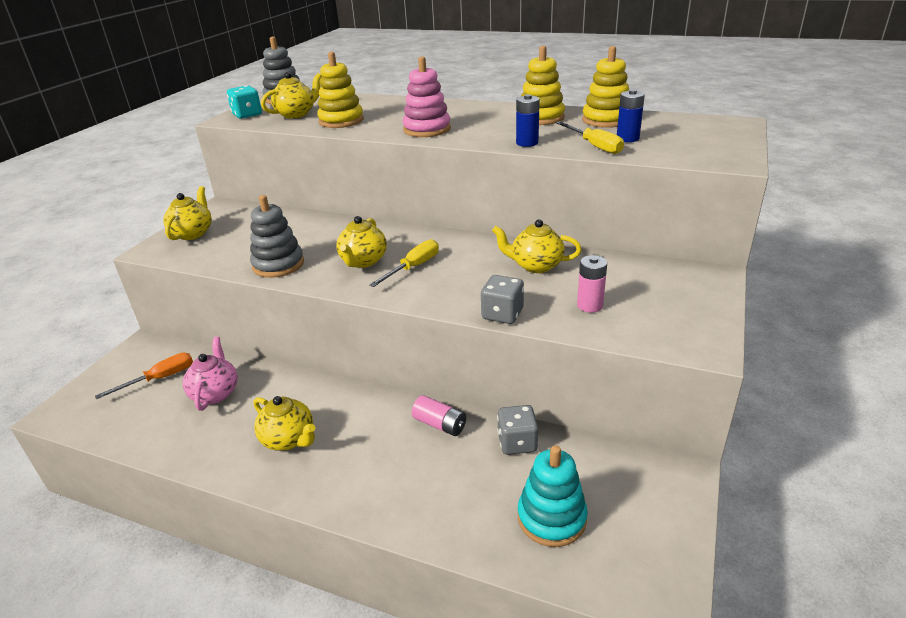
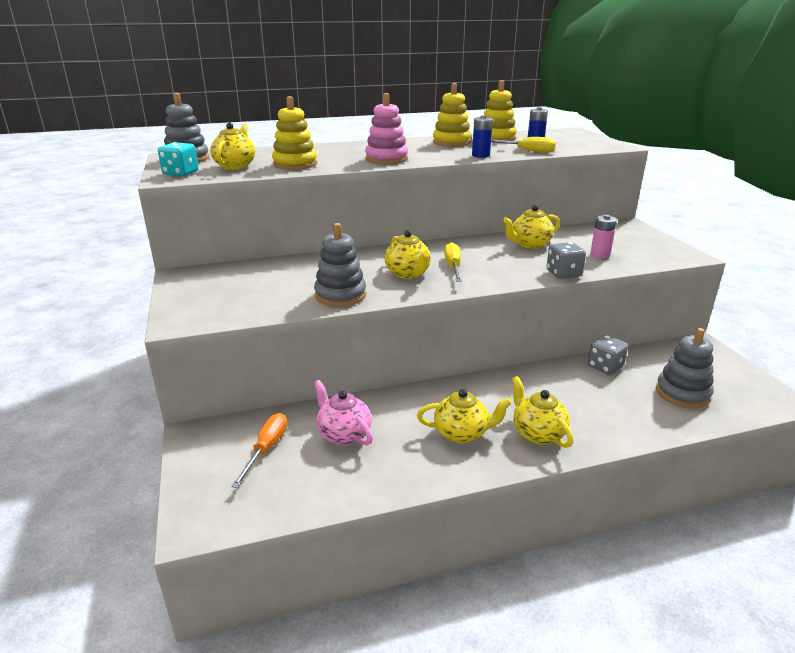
camera: 40 degrees left, 5 degrees down
(193, 233) = (199, 299): yellow teapot -> yellow teapot (537, 433)
(440, 424) = (546, 377): pink battery -> none
(551, 518) = (682, 393): turquoise stacking toy -> grey stacking toy

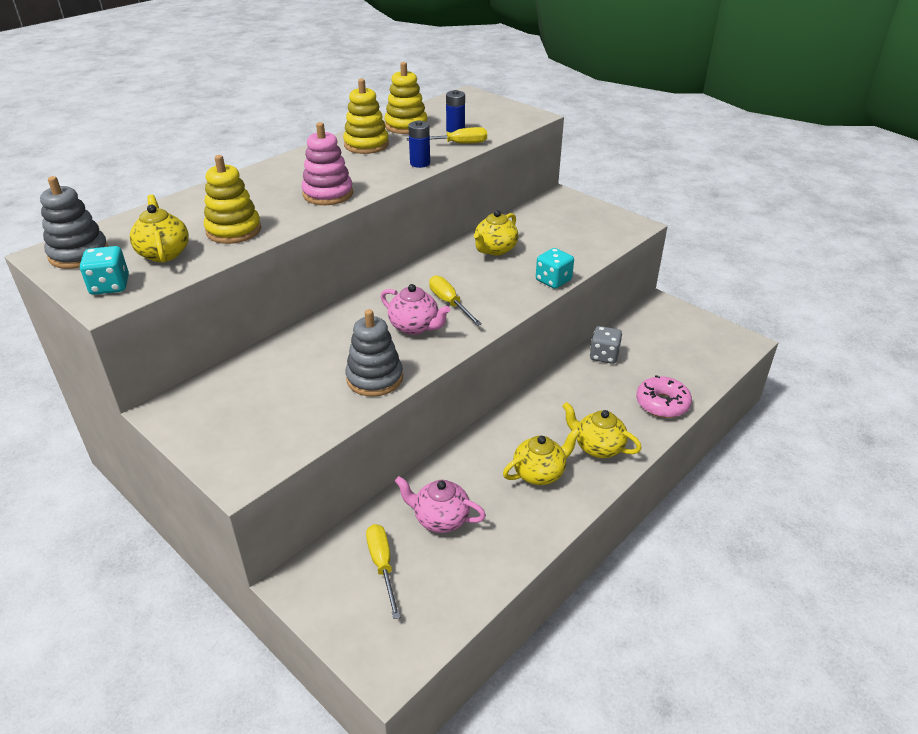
camera: 30 degrees left, 10 degrees up
(267, 449) = (382, 565): orange screwdriver -> yellow screwdriver
(408, 274) = (415, 327): yellow teapot -> pink teapot
(563, 273) = (553, 280): grey dice -> turquoise dice
(600, 255) = (565, 245): pink battery -> none
(638, 421) = (662, 403): none -> pink donut
(682, 393) = (676, 362): grey stacking toy -> none

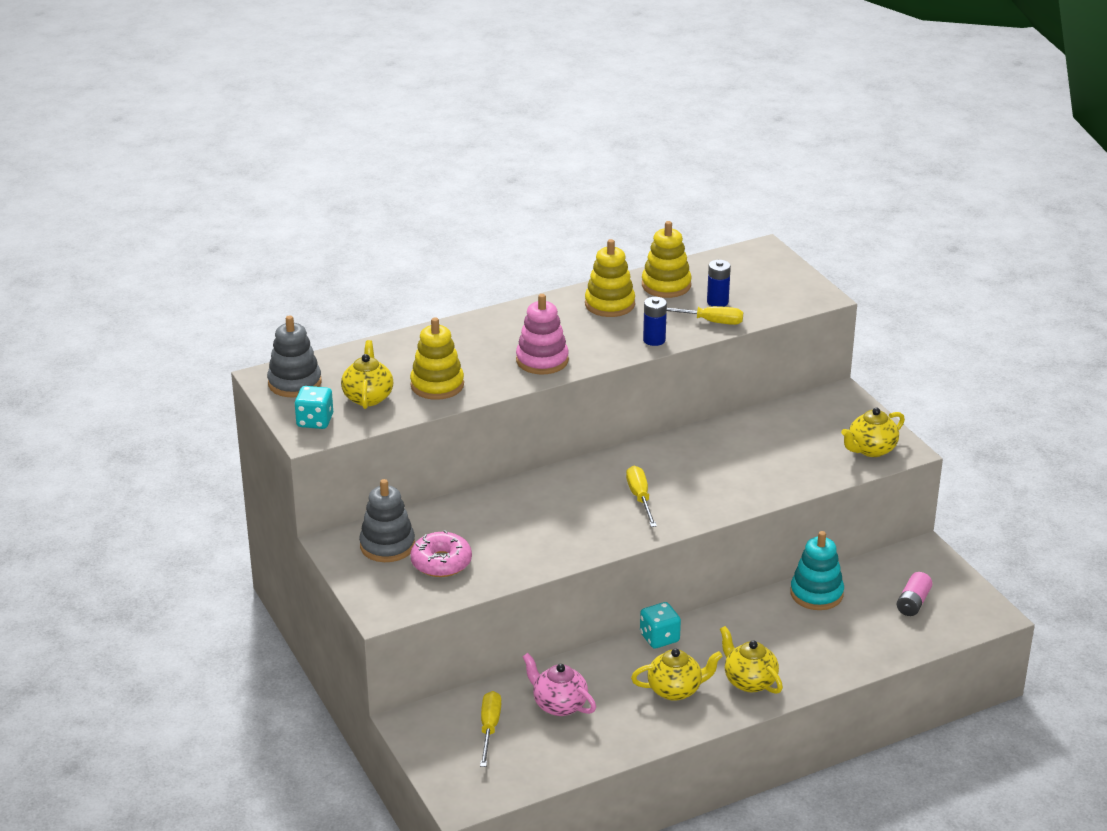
camera: 20 degrees right, 5 degrees down
(374, 378) = (530, 556): grey stacking toy -> grey stacking toy (387, 546)
(415, 327) = (592, 515): pink teapot -> none
(495, 250) = (722, 448): yellow teapot -> yellow teapot (871, 449)
(553, 280) = (764, 496): turquoise dice -> turquoise dice (659, 638)
(604, 356) = (816, 594): grey dice -> turquoise stacking toy
(662, 403) = (847, 657): pink donut -> pink donut (441, 562)
(680, 346) = (913, 603): none -> pink battery

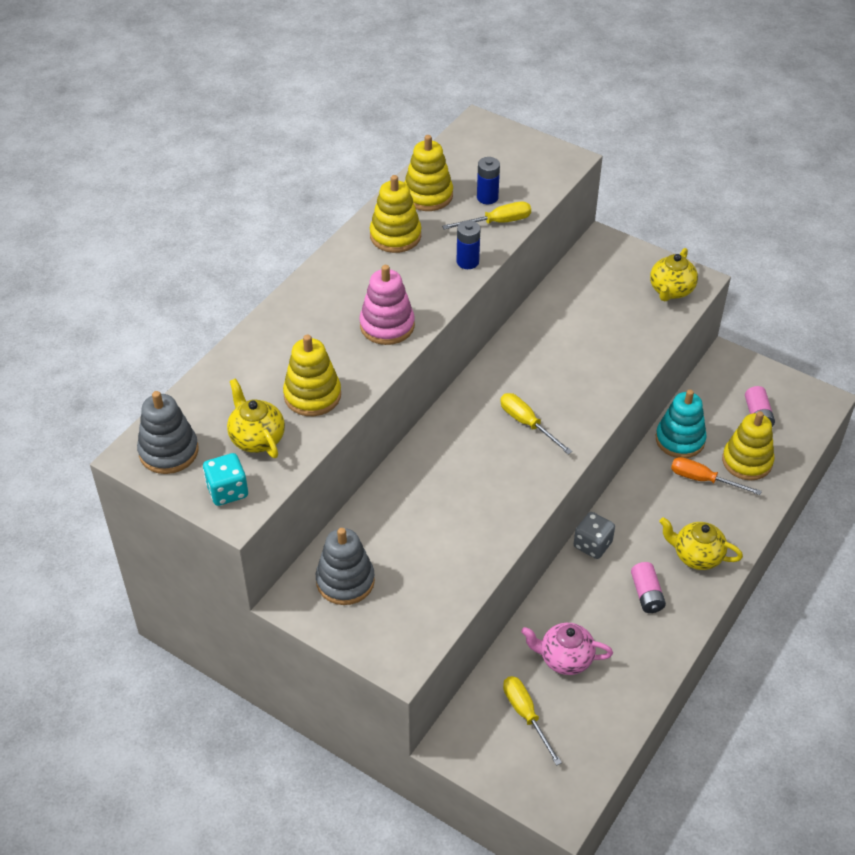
camera: 30 degrees left, 15 degrees up
(441, 562) = (410, 577): pink donut -> none
(659, 638) = (592, 545): turquoise dice -> grey dice
(675, 690) = (646, 594): yellow teapot -> pink battery
(810, 630) = (703, 479): none -> orange screwdriver
(867, 632) = (747, 461): none -> yellow stacking toy

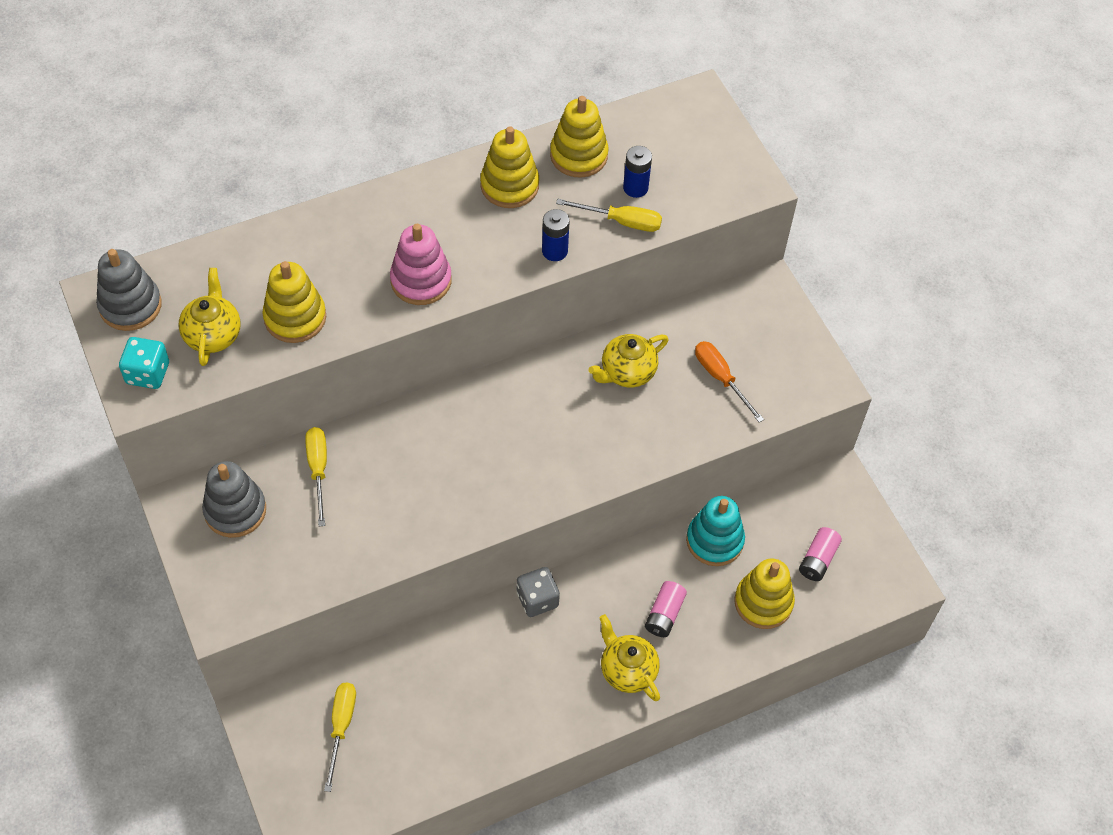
camera: 30 degrees right, 10 degrees up
(527, 423) = (525, 447): yellow screwdriver -> yellow screwdriver (318, 470)
(565, 658) = (419, 695): pink teapot -> none
(646, 594) = (546, 679): pink battery -> pink battery (664, 614)
(671, 290) = (792, 381): yellow teapot -> yellow teapot (627, 372)
(703, 479) = (702, 596): orange screwdriver -> orange screwdriver (721, 378)

